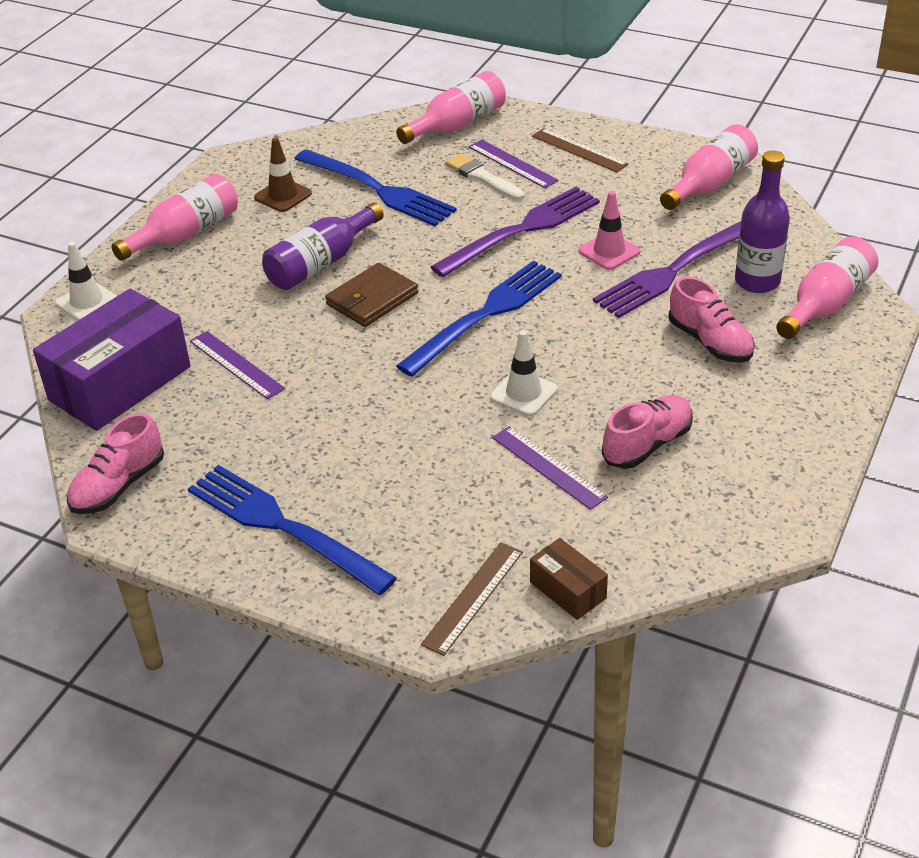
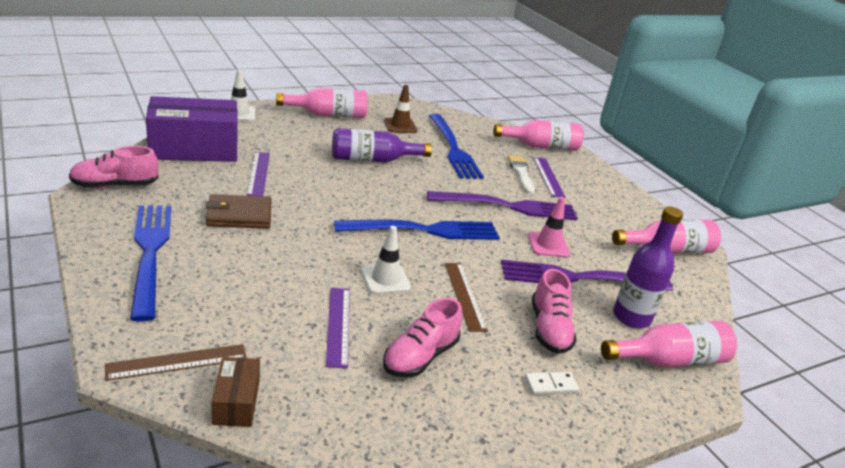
camera: 30 degrees right, 10 degrees down
(372, 299) = (373, 188): brown wallet -> brown wallet (239, 215)
(579, 150) = (599, 192): brown ruler -> brown ruler (464, 295)
(647, 444) = (420, 357): pink shoe -> pink shoe turned 135 degrees clockwise
(768, 393) = (551, 385): none -> white domino

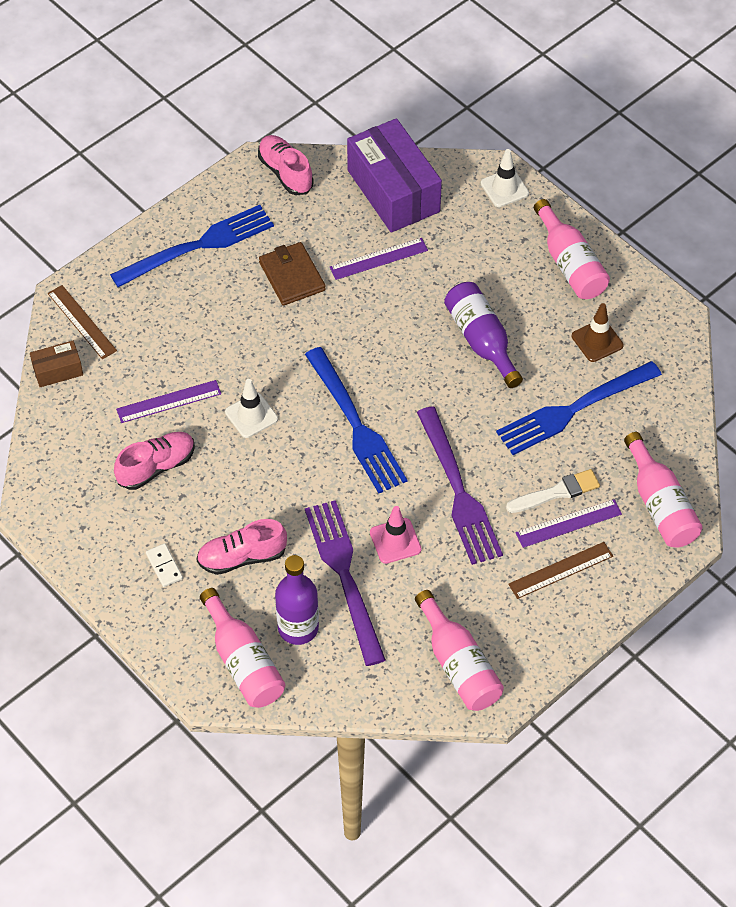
camera: 80 degrees right, 25 degrees up
(420, 357) = (156, 467): pink shoe -> pink shoe turned 120 degrees clockwise
(464, 295) = (259, 481): brown ruler -> brown ruler (560, 570)

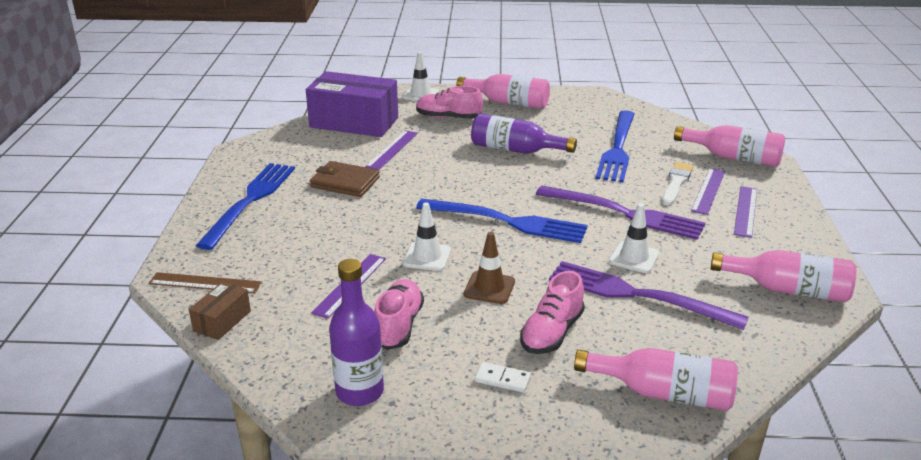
camera: 45 degrees left, 25 degrees down
(285, 173) = (266, 145): pink shoe -> pink shoe (448, 117)
(298, 628) = (661, 344): purple bottle -> purple bottle (360, 392)
(395, 541) = (634, 258): pink traffic cone -> white traffic cone
(560, 570) = (745, 211): brown ruler -> purple ruler
(597, 341) = (577, 120): brown traffic cone -> brown traffic cone (489, 288)

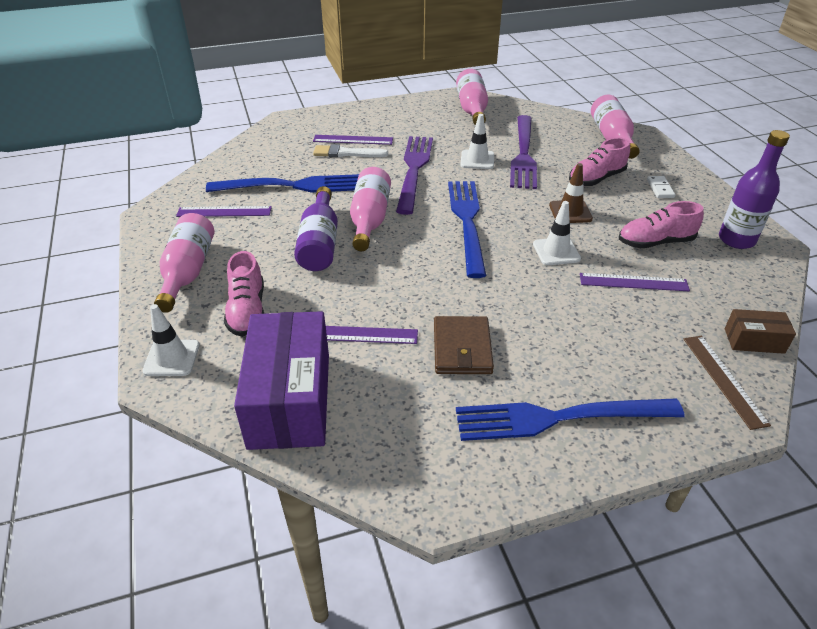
camera: 110 degrees left, 10 degrees up
(551, 333) = (596, 179): pink shoe -> pink shoe turned 135 degrees clockwise
(734, 158) = (286, 133): pink bottle -> pink bottle (369, 219)
(745, 211) = (377, 125): purple ruler -> purple ruler (224, 212)

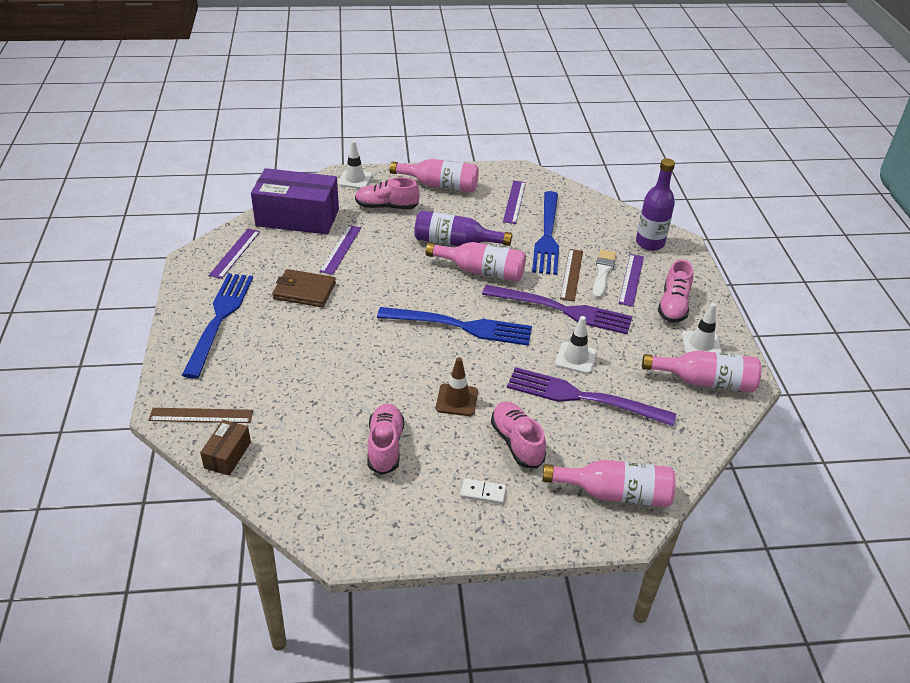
camera: 100 degrees right, 0 degrees up
(356, 168) = (572, 274): none -> brown ruler
(383, 121) = (673, 306): none -> pink shoe
(556, 251) = (396, 371): white traffic cone -> white traffic cone (701, 344)
(633, 282) = (333, 407): purple ruler -> purple ruler (235, 253)
(736, 240) = (365, 516): purple bottle -> purple bottle (650, 243)

